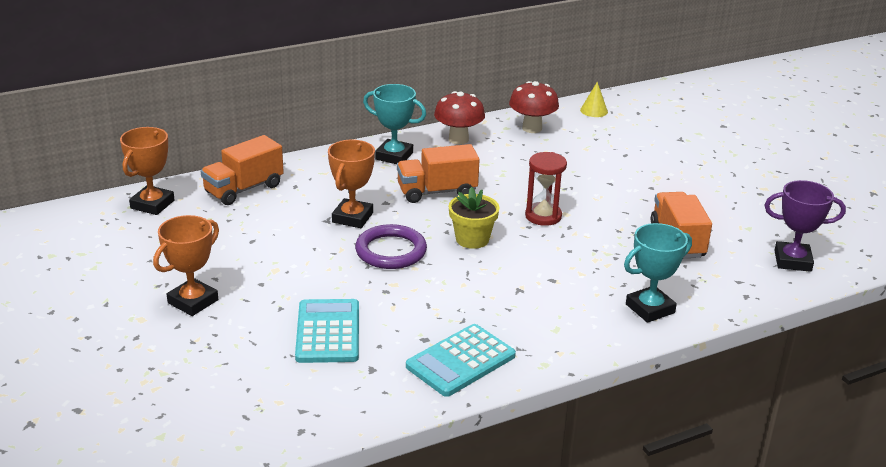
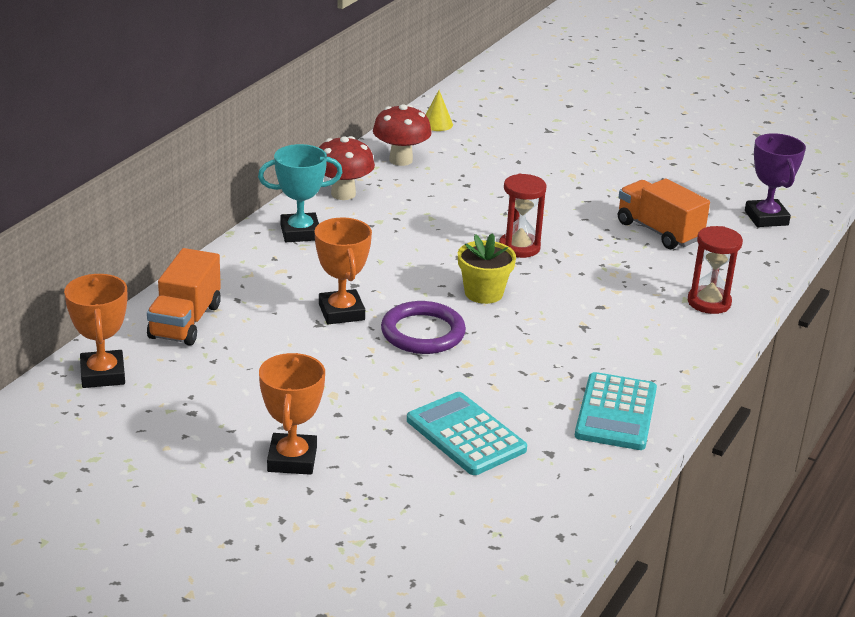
camera: 35 degrees left, 0 degrees up
(437, 192) = (391, 256): orange truck -> none
(650, 308) = (709, 302): turquoise trophy -> red hourglass
(792, 261) = (766, 218): purple trophy -> purple trophy turned 75 degrees counterclockwise

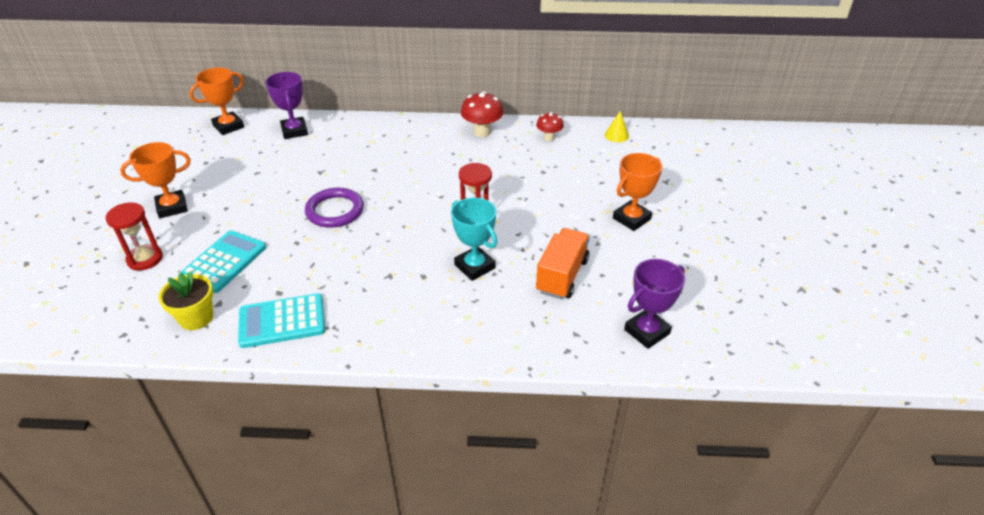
camera: 65 degrees right, 10 degrees up
(185, 321) = (294, 131): orange truck -> purple trophy
(300, 232) = (420, 133): turquoise trophy -> turquoise trophy (474, 266)
(341, 312) = (339, 175): orange trophy -> orange trophy (631, 219)
(401, 160) = (549, 138): red mushroom -> red mushroom, size x0.64
(483, 293) = (401, 220): yellow flower pot -> yellow flower pot (196, 318)
(709, 302) = (472, 331): red hourglass -> red hourglass (145, 259)

